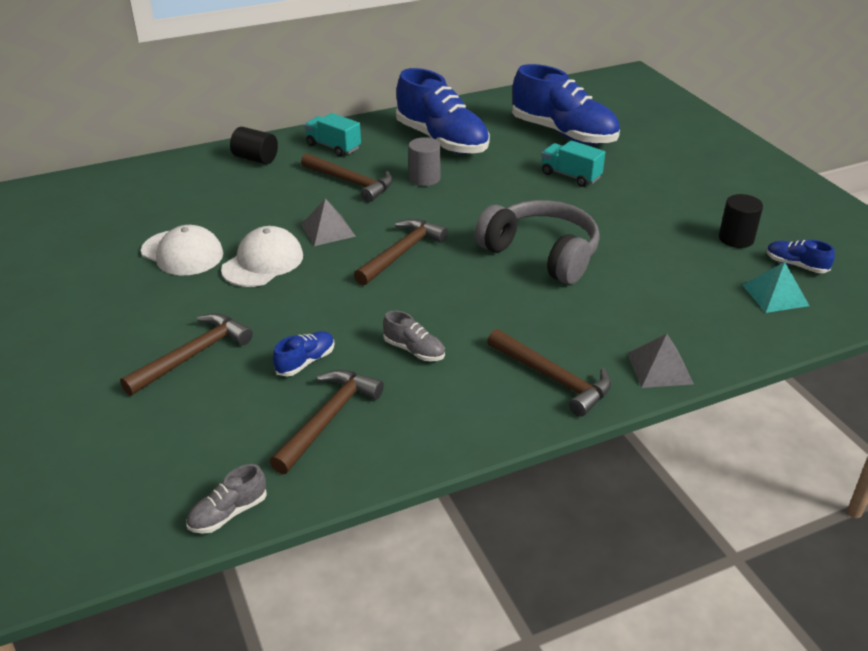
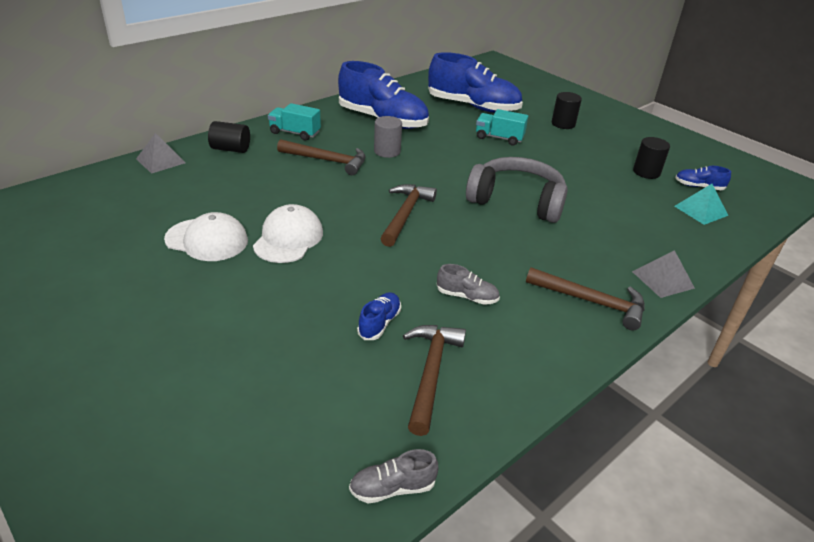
camera: 20 degrees left, 0 degrees up
(193, 355) = (270, 335): brown hammer -> none
(228, 513) = (392, 488): grey shoe -> grey shoe turned 45 degrees clockwise
(328, 230) = (331, 203): grey pyramid -> grey pyramid (160, 161)
(667, 166) = (563, 124): none -> black cylinder

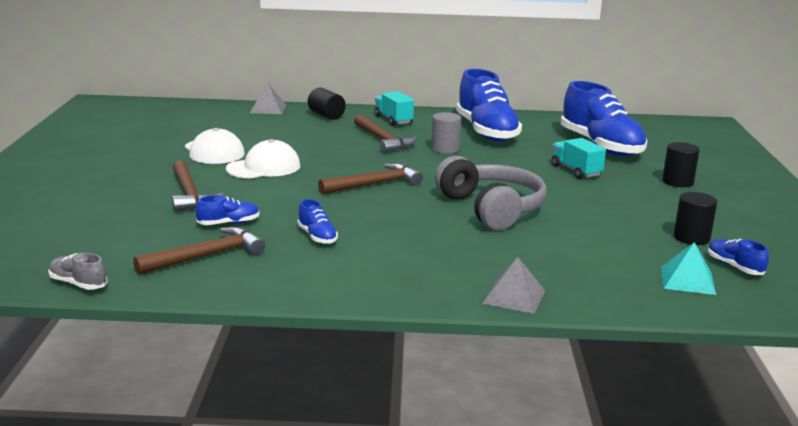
camera: 45 degrees right, 15 degrees down
(467, 297) = (317, 237): grey shoe -> blue shoe
(591, 302) = (410, 279): brown hammer -> brown hammer (190, 194)

